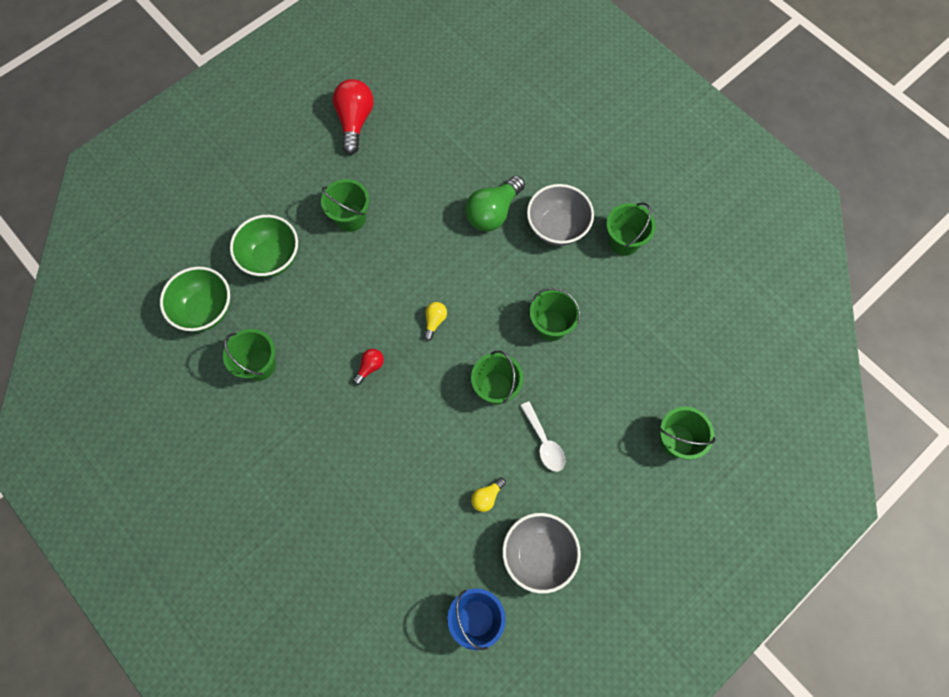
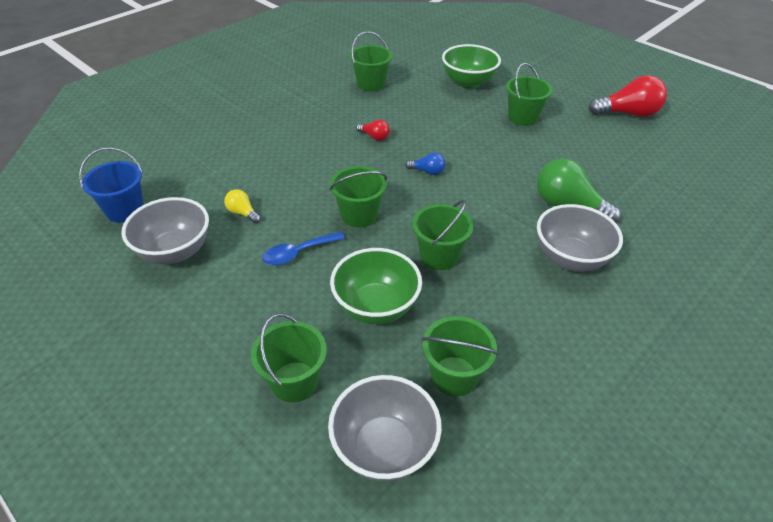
camera: 85 degrees right, 25 degrees down
(205, 310) = (414, 59): green bowl -> green bowl (376, 307)
(434, 321) = (427, 171): yellow light bulb -> blue light bulb
(544, 442) = (298, 253): white spoon -> blue spoon
(624, 241) = (576, 324): green bucket -> green bucket (454, 376)
(725, 382) = (384, 447): none -> grey bowl

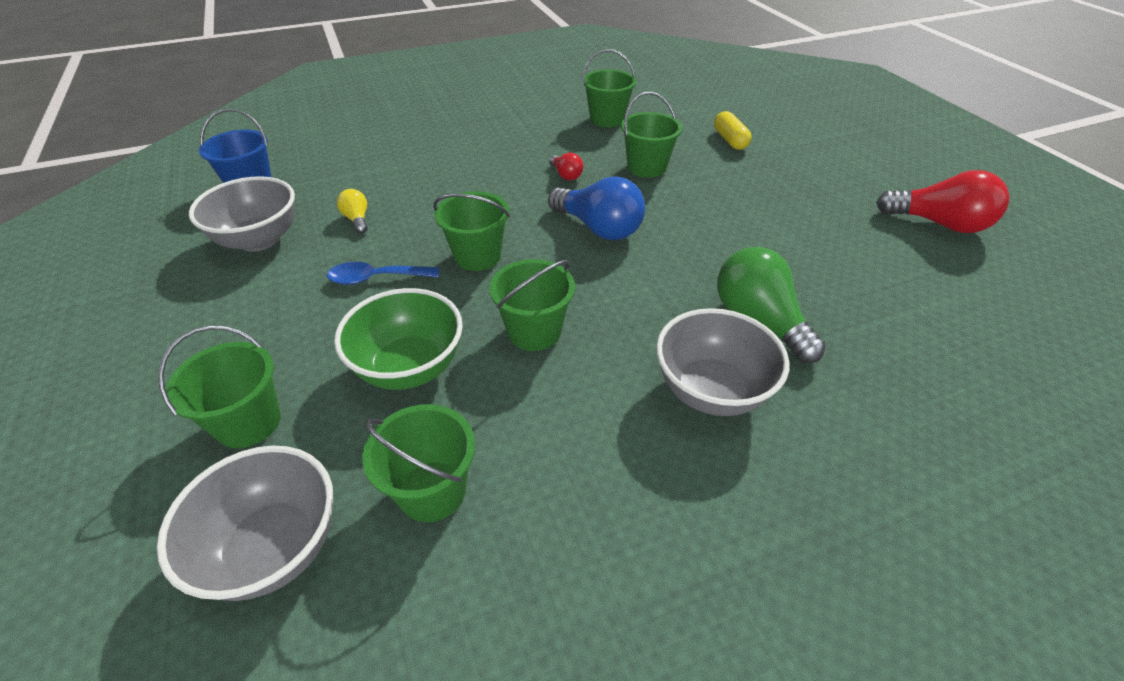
camera: 25 degrees right, 0 degrees up
(427, 171) = (598, 228): blue light bulb -> blue light bulb, size x2.04
(468, 82) = (729, 140): green bowl -> yellow capsule
(523, 117) = (774, 195): green bucket -> green bucket (646, 167)

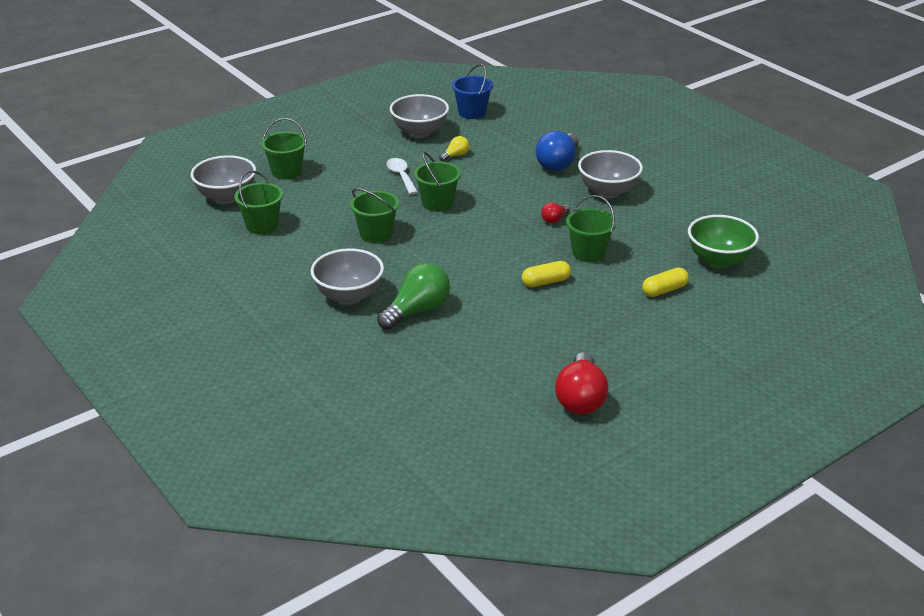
camera: 75 degrees right, 10 degrees down
(376, 278) = (401, 176): blue spoon -> white spoon
(409, 368) = (334, 203): green bowl -> green bowl (719, 260)
(522, 133) = (608, 191): none -> grey bowl
(598, 228) = (491, 242): blue light bulb -> blue light bulb (558, 163)
(607, 119) = (661, 225): green bucket -> none
(702, 205) = (545, 282): none -> yellow capsule

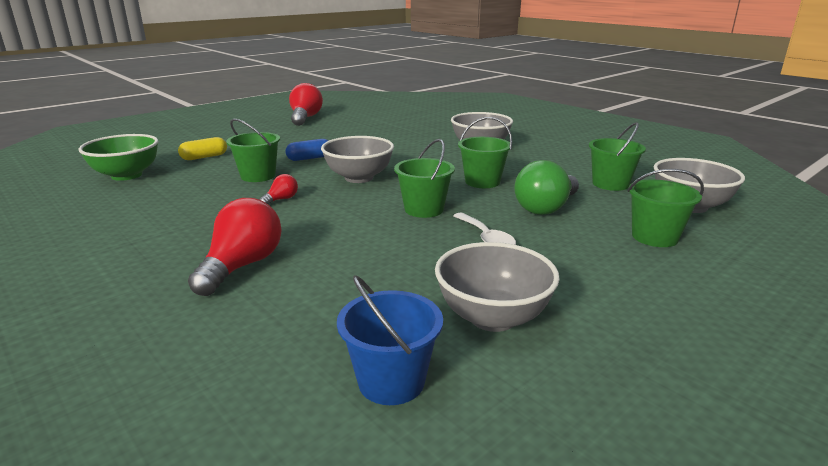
camera: 175 degrees right, 10 degrees down
(417, 311) = (420, 142): green light bulb -> green light bulb (546, 208)
(455, 155) = (412, 272): yellow light bulb -> none
(545, 282) = (310, 158): yellow capsule -> blue capsule
(558, 163) = (242, 266): blue light bulb -> red light bulb
(608, 191) = (191, 230): grey bowl -> grey bowl (359, 178)

